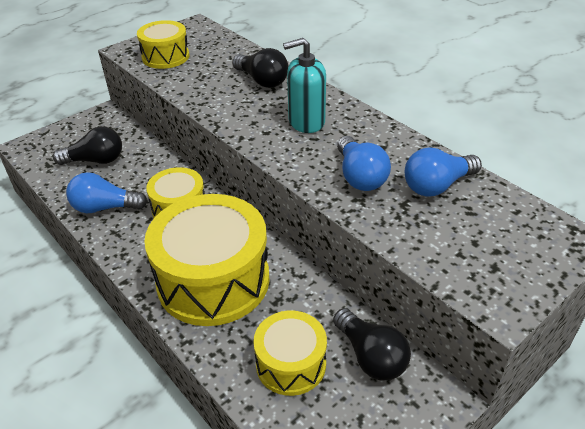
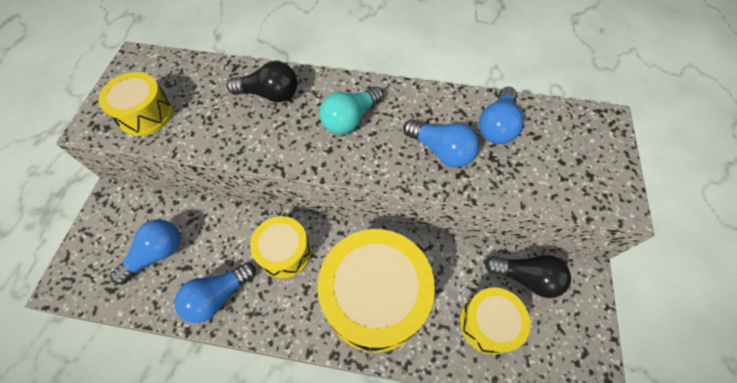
camera: 40 degrees left, 20 degrees up
(95, 160) = (157, 254): black light bulb -> blue light bulb
(306, 122) = (350, 119): turquoise soap dispenser -> turquoise light bulb

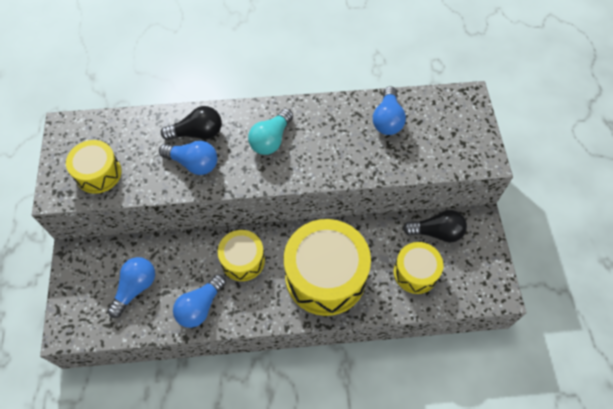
camera: 15 degrees left, 0 degrees up
(441, 151) = (349, 149): blue light bulb -> blue light bulb (193, 163)

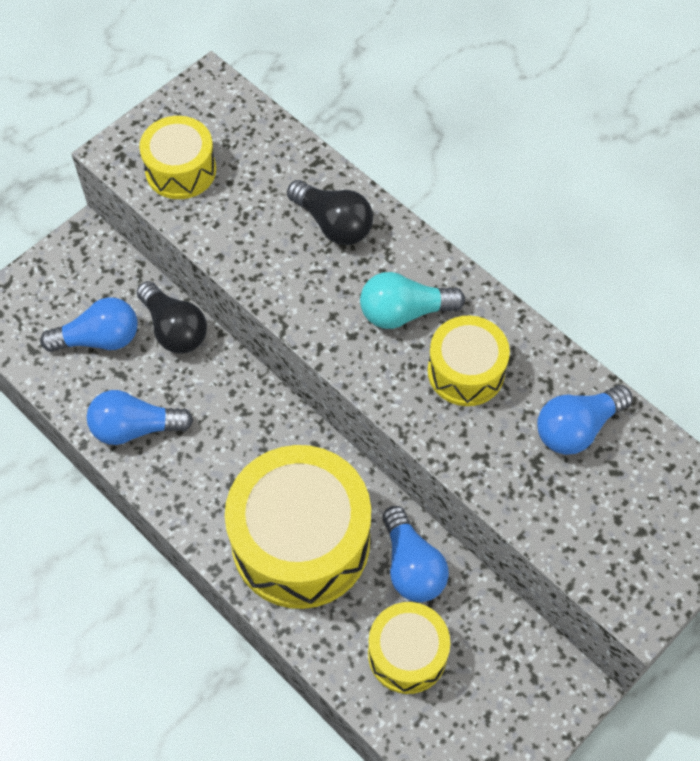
camera: 50 degrees right, 0 degrees up
(193, 163) = (286, 255): blue light bulb -> blue light bulb (411, 566)
(243, 260) = (236, 426): yellow drum -> yellow drum (466, 371)
(436, 232) = (496, 639): black light bulb -> black light bulb (174, 329)

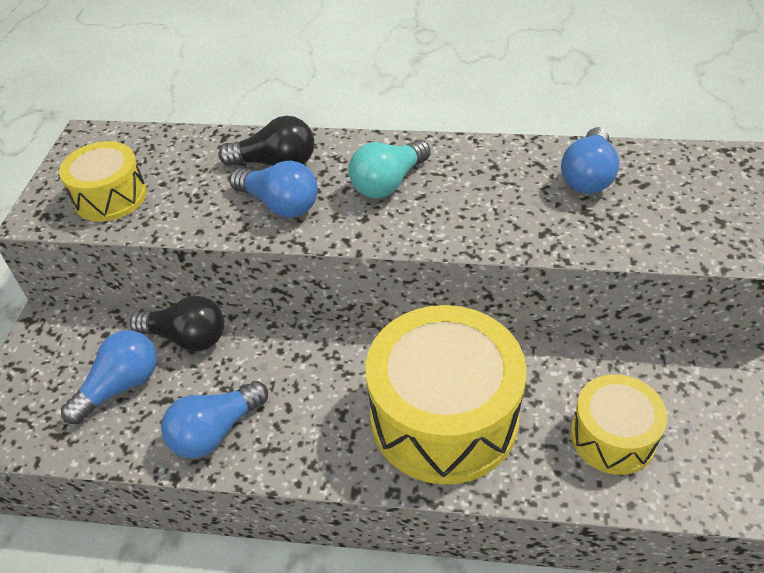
camera: 35 degrees left, 15 degrees down
(411, 566) = (546, 372): blue light bulb -> blue light bulb (280, 204)
(466, 371) = (473, 190): yellow drum -> none

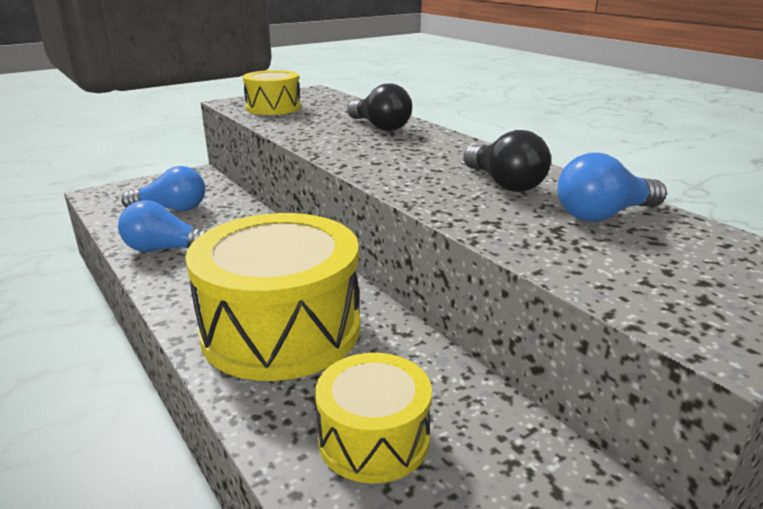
camera: 45 degrees right, 20 degrees down
(187, 337) = (235, 209): black light bulb -> black light bulb (504, 184)
(280, 204) = (343, 139): blue light bulb -> none
(388, 183) = (428, 157): turquoise light bulb -> none

